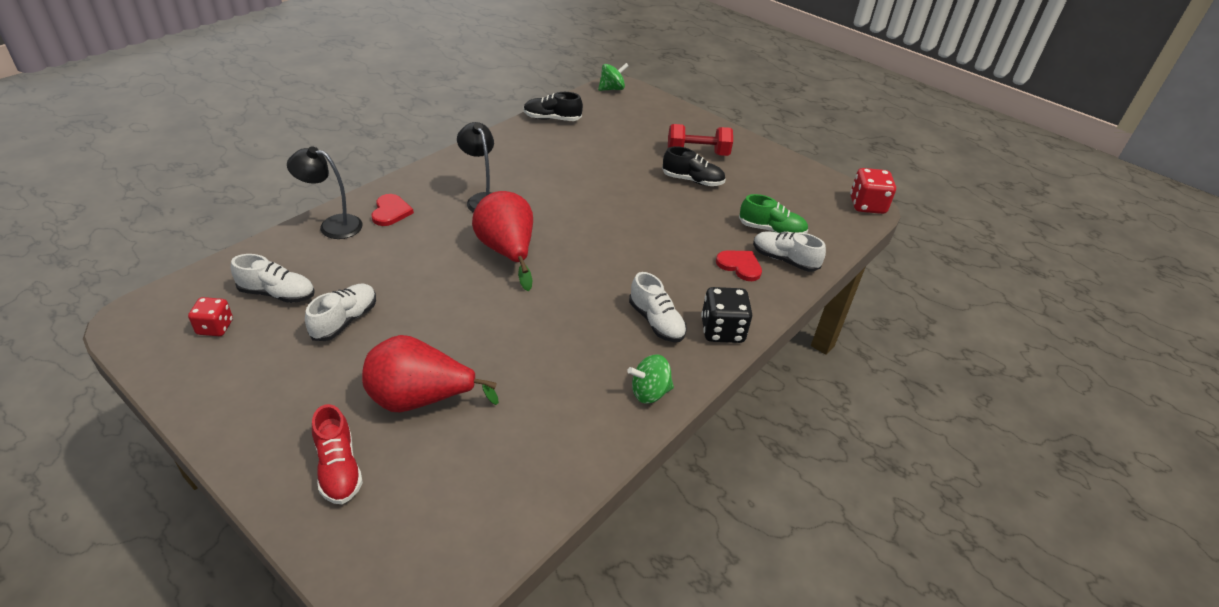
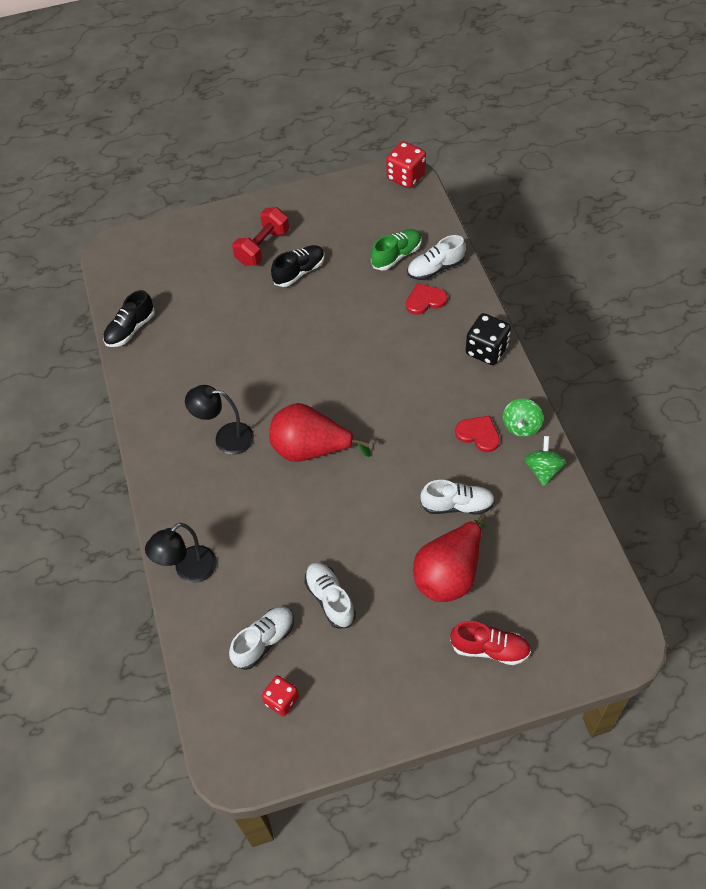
camera: 50 degrees left, 15 degrees up
(390, 212) = (198, 517): red heart -> red heart (478, 434)
(612, 89) = (111, 257): green spinning top -> green spinning top (543, 469)
(656, 322) = (454, 386): white shoe -> white shoe (457, 505)

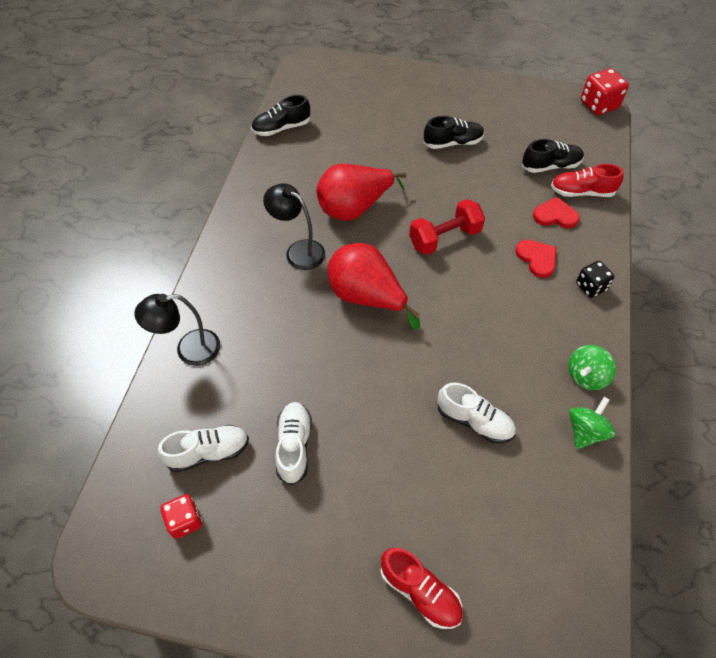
camera: 25 degrees right, 0 degrees up
(263, 247) = (433, 110): red dumbbell -> red dumbbell (444, 238)
(396, 256) = (550, 166): green shoe -> black shoe
(435, 268) = (581, 192): white shoe -> red shoe
(449, 574) = (425, 486): red pear -> red pear (354, 208)
(478, 434) = (536, 362): red heart -> red heart (537, 258)
(486, 350) = (590, 287): black dice -> black dice, size x0.65

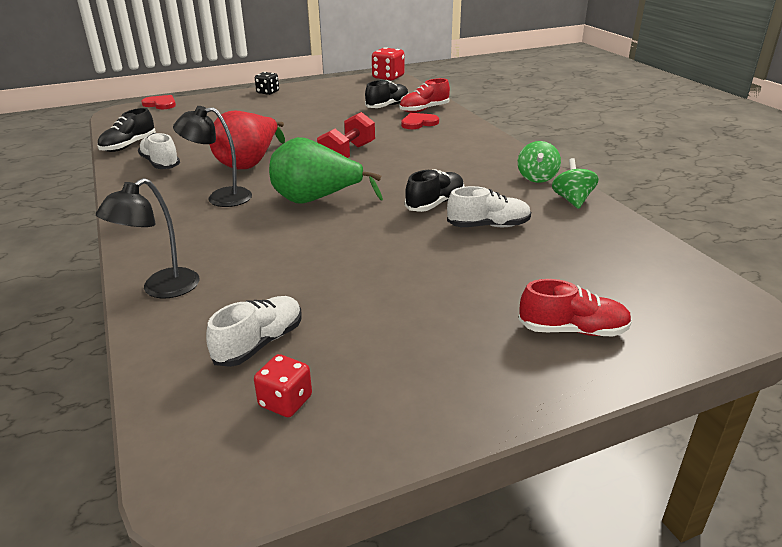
camera: 35 degrees left, 25 degrees down
(294, 446) = (349, 301): white shoe -> white shoe (160, 163)
(366, 297) = (316, 200): red pear -> green pear
(453, 143) = (299, 115): black shoe -> black shoe (435, 203)
(537, 258) = (431, 142): red heart -> red heart (160, 104)
(590, 287) = (485, 142): black dice -> black dice (268, 92)

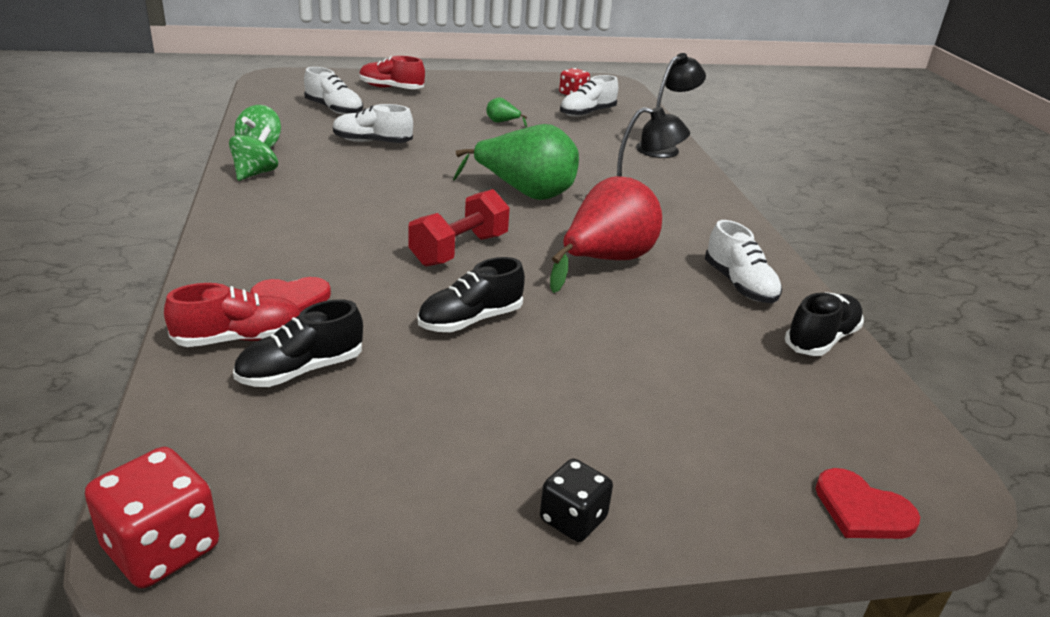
camera: 170 degrees left, 0 degrees up
(375, 290) = (502, 122): none -> green pear
(435, 203) = (401, 168): black shoe -> black shoe (470, 320)
(582, 264) = (334, 109): none -> white shoe

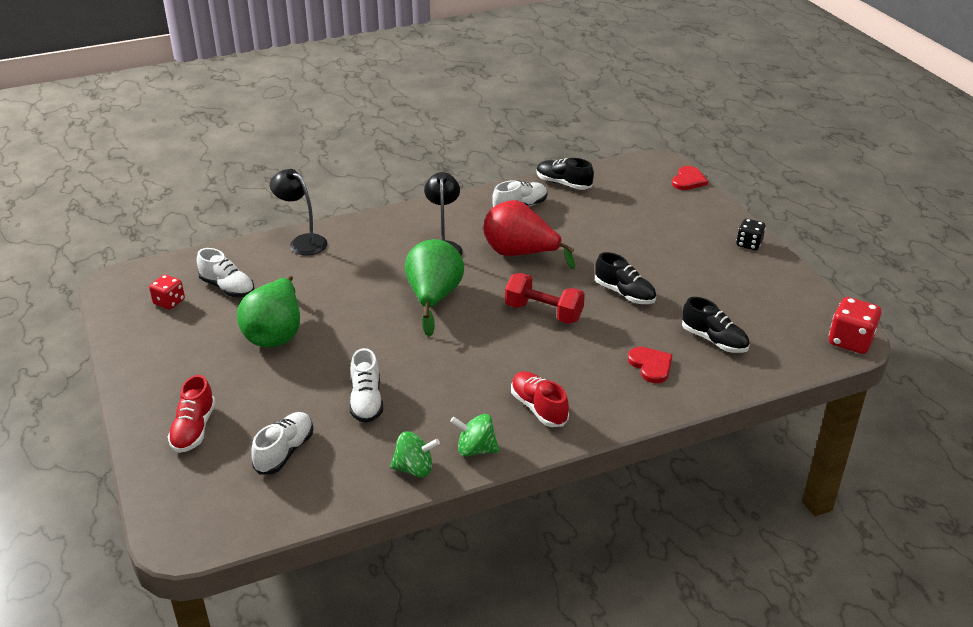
camera: 100 degrees left, 5 degrees up
(239, 338) = (704, 372): red shoe -> red shoe (538, 408)
(502, 122) = (276, 333): green pear -> green pear, size x2.48

